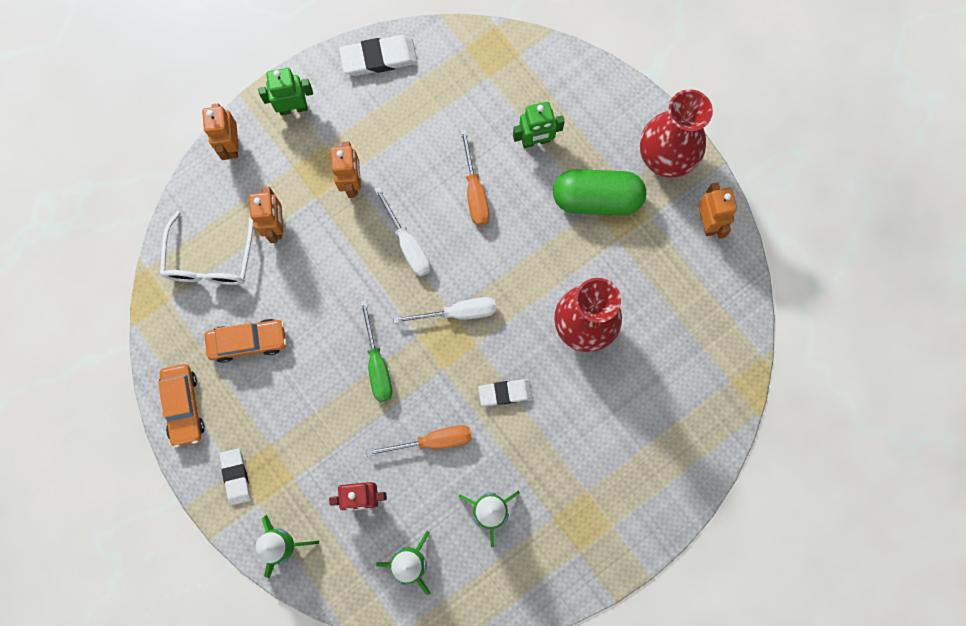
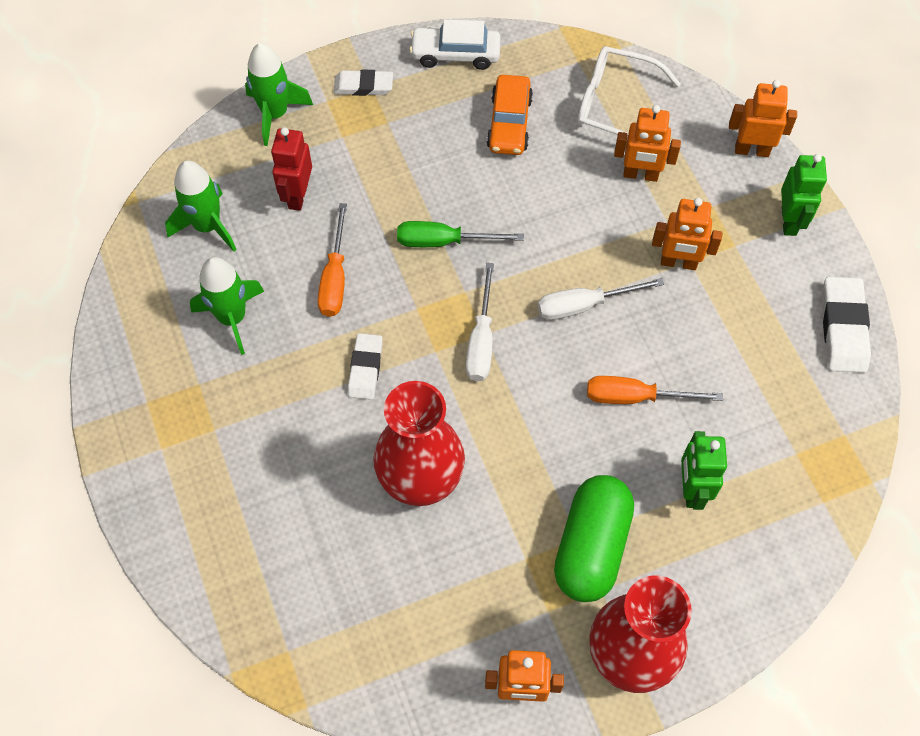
camera: 105 degrees right, 15 degrees down
(183, 406) = (455, 54): orange car -> white car

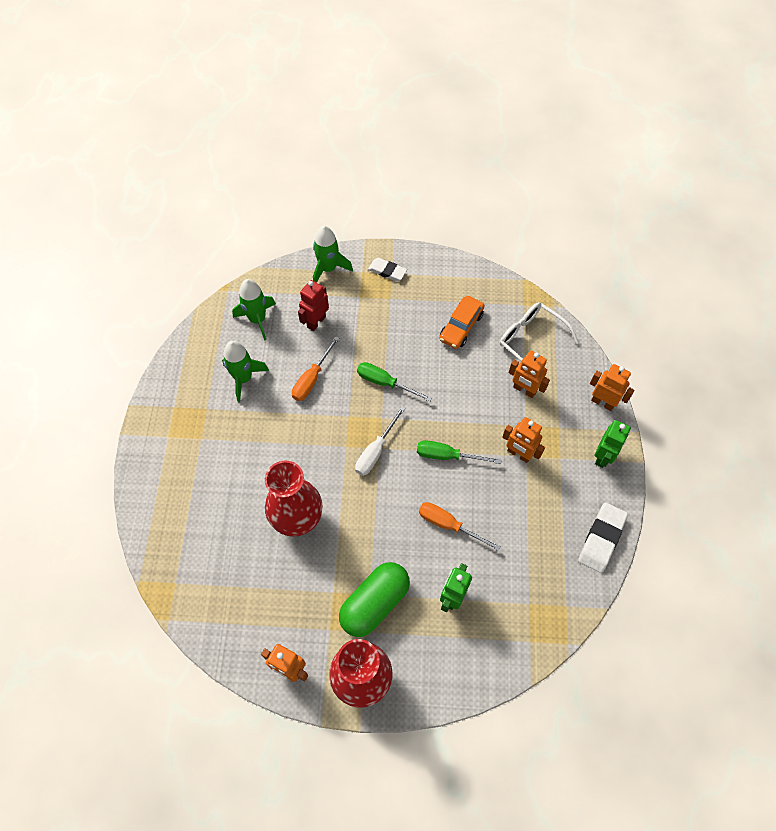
camera: 25 degrees right, 0 degrees up
(365, 368) = (301, 439): white eraser -> none
(455, 54) = (451, 272): white car -> none
(584, 305) = (447, 456): white screwdriver -> green screwdriver

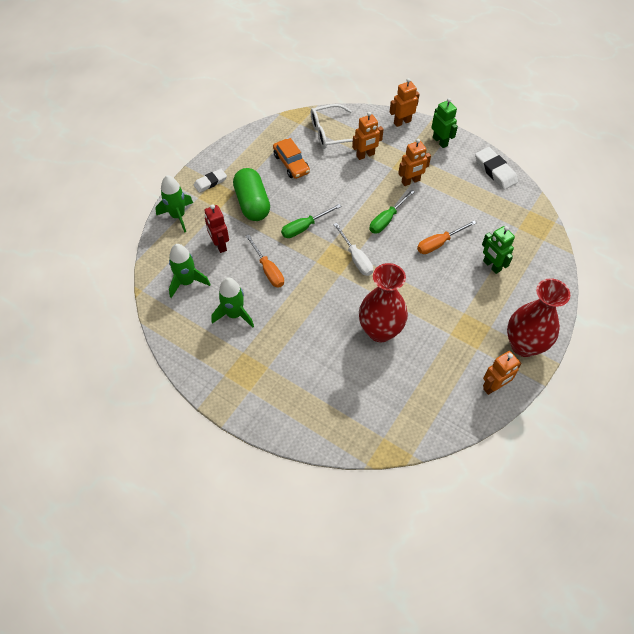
camera: 60 degrees left, 5 degrees down
(375, 603) = (472, 312): green capsule -> green capsule (252, 203)

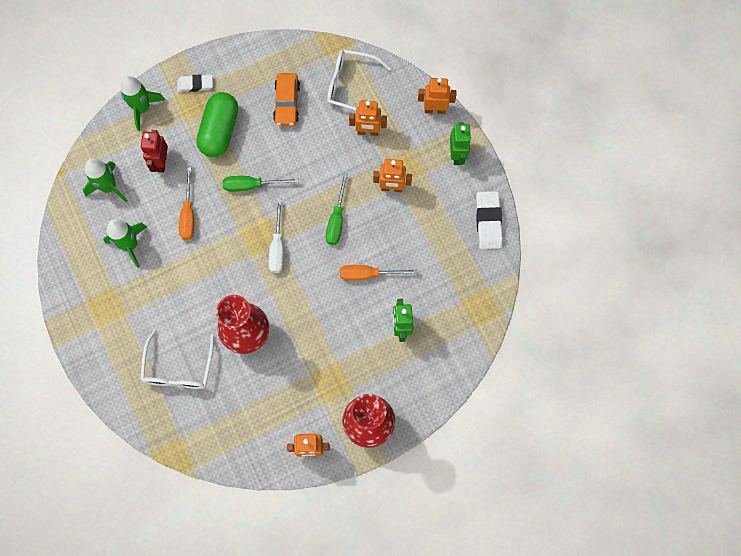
camera: 30 degrees right, 15 degrees up
(342, 384) = (178, 368): none -> white glasses
(387, 219) = (336, 220): green screwdriver -> green screwdriver turned 60 degrees counterclockwise

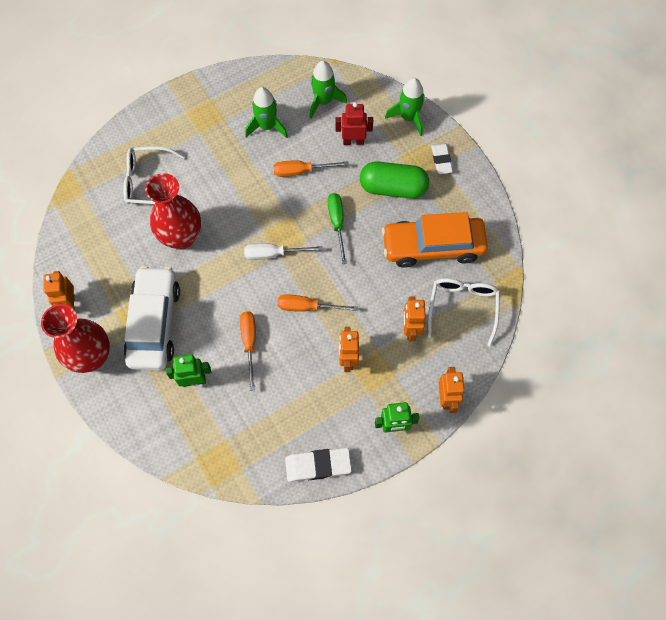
camera: 85 degrees right, 5 degrees down
(287, 103) = (432, 246): orange car -> orange car, size x1.71
(336, 220) = (307, 307): green screwdriver -> orange screwdriver
(339, 363) = (154, 323): none -> white car

